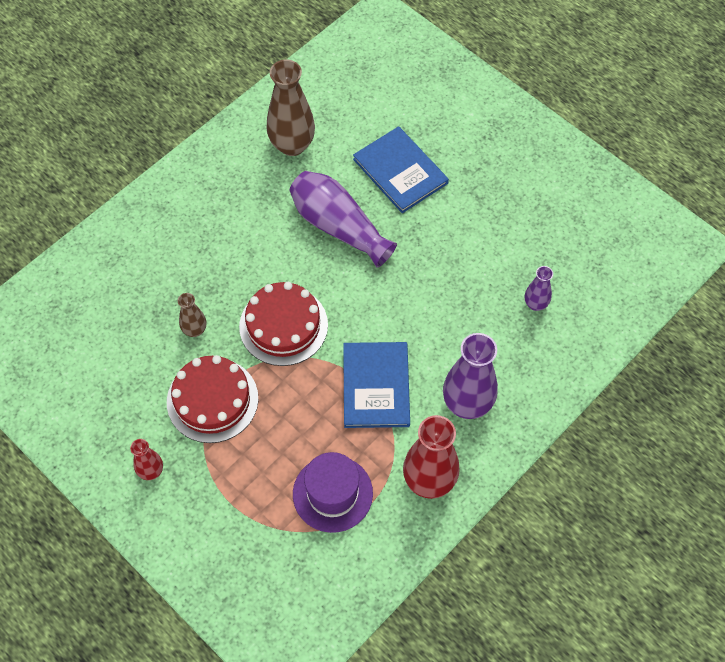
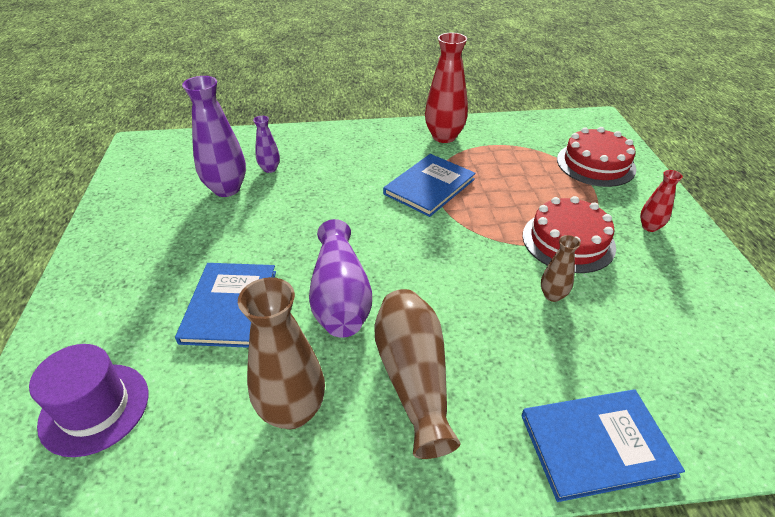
camera: 140 degrees left, 20 degrees down
(116, 237) = (596, 444): none -> blue book
(243, 206) = (413, 378): none -> brown vase
(283, 325) = (465, 254): red cake -> red cake (595, 164)
(332, 493) = (512, 158): purple hat -> purple hat (95, 408)
(467, 404) = (380, 152): purple vase -> purple vase (226, 189)

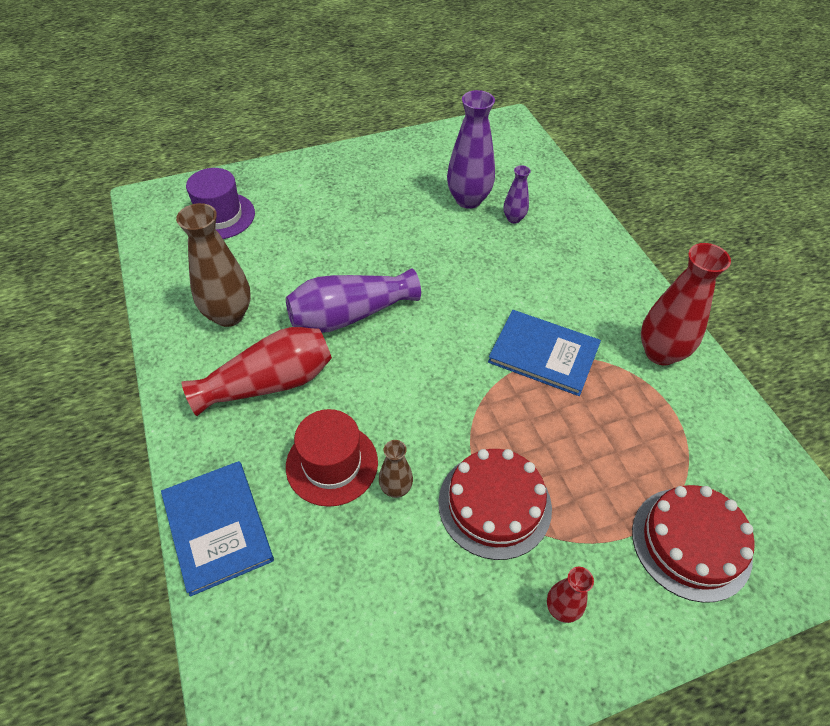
camera: 75 degrees right, 10 degrees up
(230, 306) = (322, 249): blue book -> none
(413, 378) = (269, 383): brown vase -> red vase
(524, 336) = (332, 464): none -> red hat

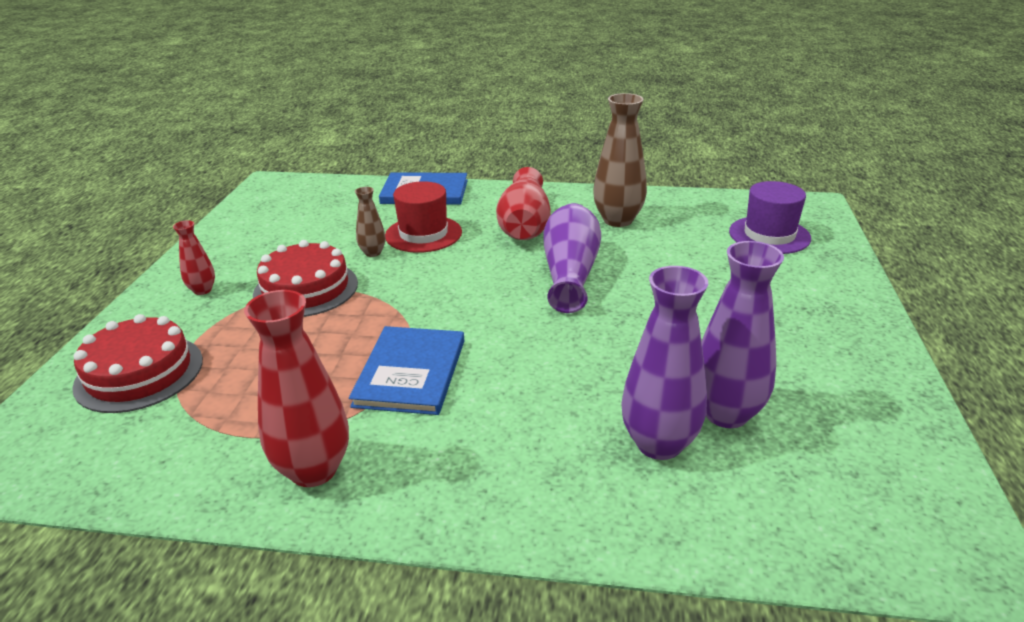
camera: 120 degrees right, 20 degrees down
(514, 218) = (659, 444): purple vase -> purple vase, size x1.93
(543, 354) = (411, 372): blue book -> blue book turned 45 degrees counterclockwise

